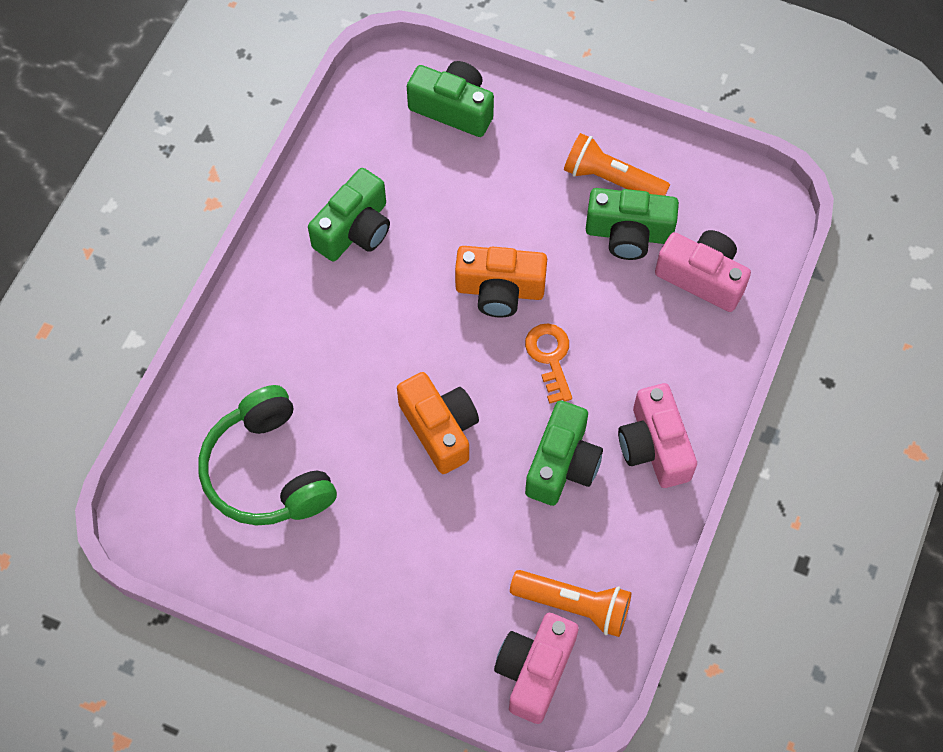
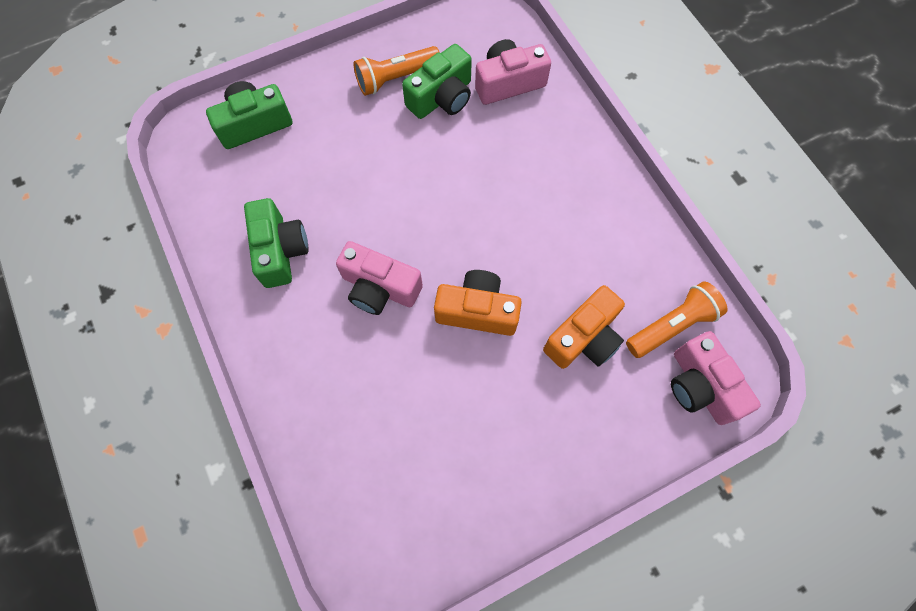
camera: 50 degrees left, 5 degrees up
(268, 471) = (409, 452): green headphones -> none
(499, 290) = (411, 198): orange camera -> orange camera (583, 338)
(550, 357) = (485, 205): orange key -> none
(562, 464) = (567, 256): green camera -> none
(654, 446) = (599, 195): pink camera -> pink camera (380, 288)

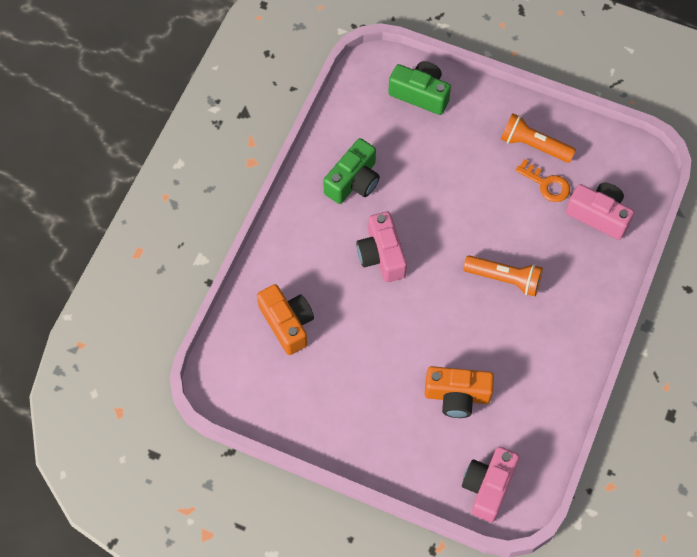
camera: 50 degrees right, 5 degrees down
(442, 98) = (546, 184): green camera -> orange key
(477, 311) = (418, 321): orange camera -> orange camera (287, 323)
(672, 326) = (514, 443): orange flashlight -> orange flashlight (504, 279)

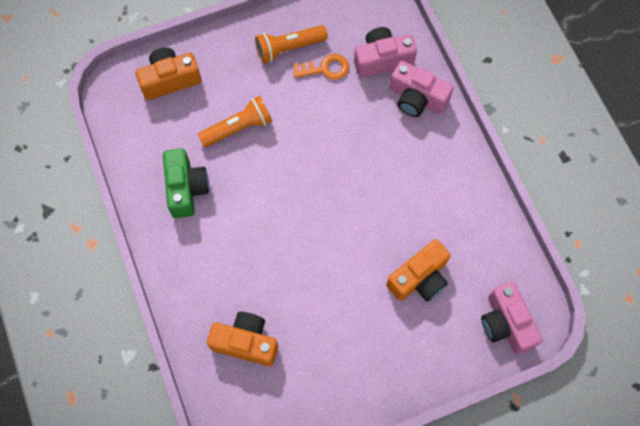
camera: 45 degrees left, 5 degrees up
(381, 255) = (263, 225): pink camera -> pink camera (417, 98)
(420, 94) = (170, 80): green camera -> orange camera
(504, 279) = (366, 163): orange flashlight -> orange flashlight (238, 128)

